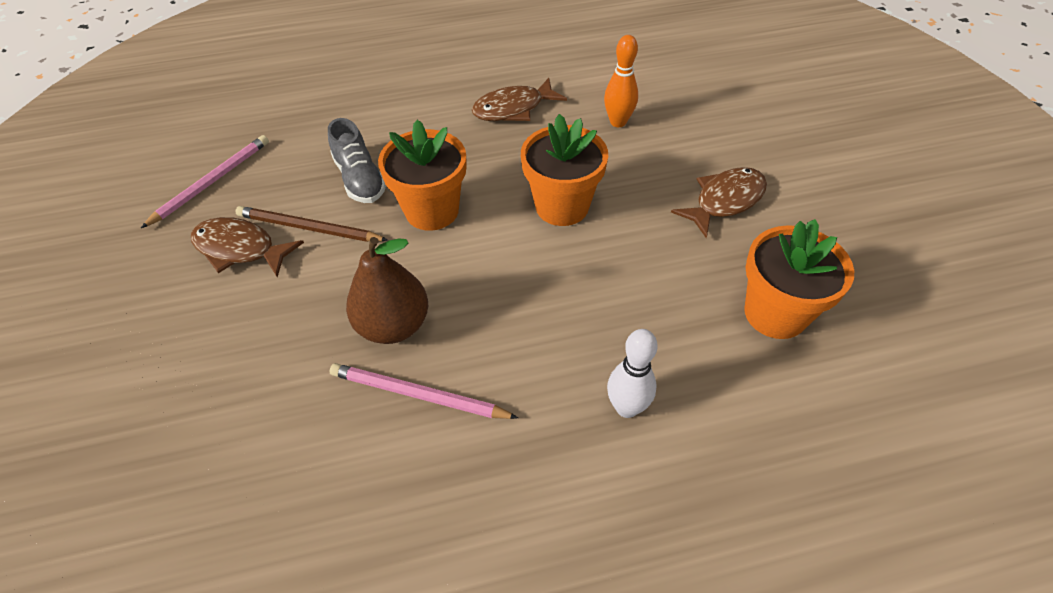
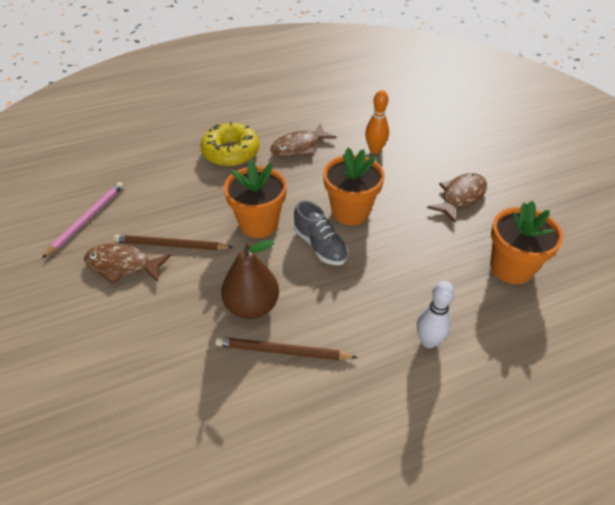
camera: 10 degrees left, 5 degrees down
(360, 179) = (199, 207): grey shoe -> grey shoe (320, 246)
(419, 395) = (283, 351): pink pencil -> brown pencil
(420, 108) = (231, 152): none -> yellow donut

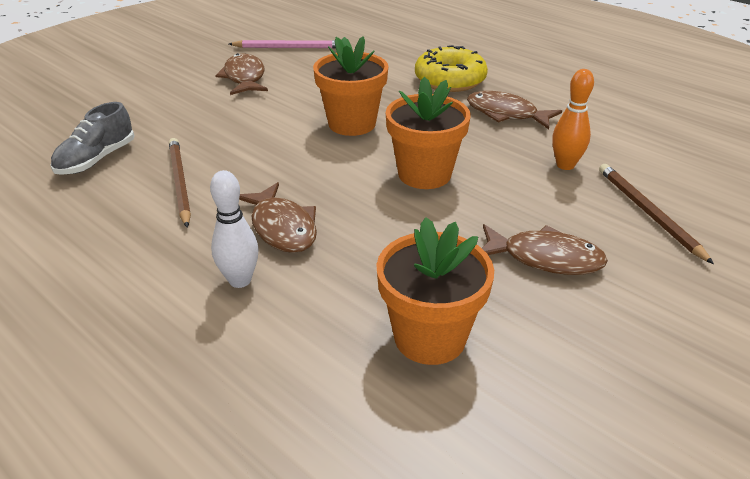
camera: 65 degrees right, 10 degrees down
(171, 245) = (285, 90): brown pencil -> brown pencil (648, 213)
(252, 306) = (231, 151): brown pear -> none
(320, 246) = (347, 168): grey shoe -> grey shoe (96, 160)
(377, 303) = (282, 227): none -> brown fish

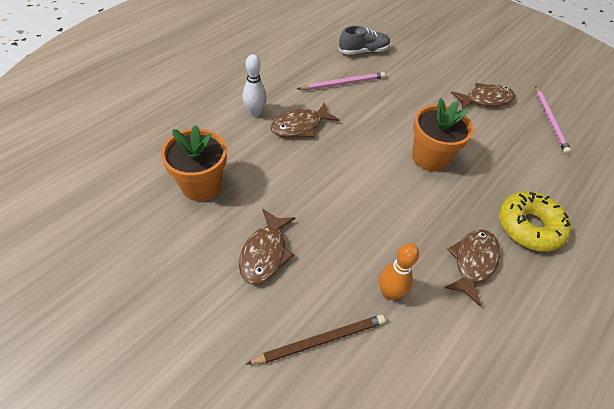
camera: 85 degrees right, 15 degrees up
(96, 160) = (363, 51): grey shoe -> grey shoe turned 135 degrees clockwise
(180, 183) = (343, 83): brown pencil -> pink pencil
(424, 174) = (364, 195): orange flower pot -> none

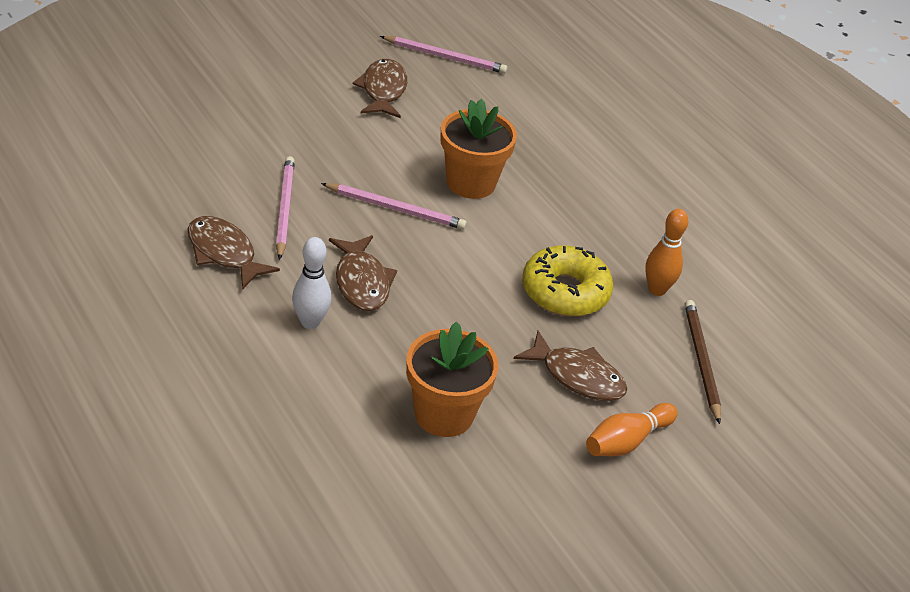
camera: 75 degrees left, 10 degrees down
(209, 296) = (626, 441): none -> orange bowling pin
(363, 51) = (214, 161): grey shoe -> none
(376, 127) = (395, 208): none -> pink pencil
(473, 262) = (635, 212): brown fish -> brown fish (224, 253)
(529, 227) = (600, 151): yellow donut -> yellow donut (565, 292)

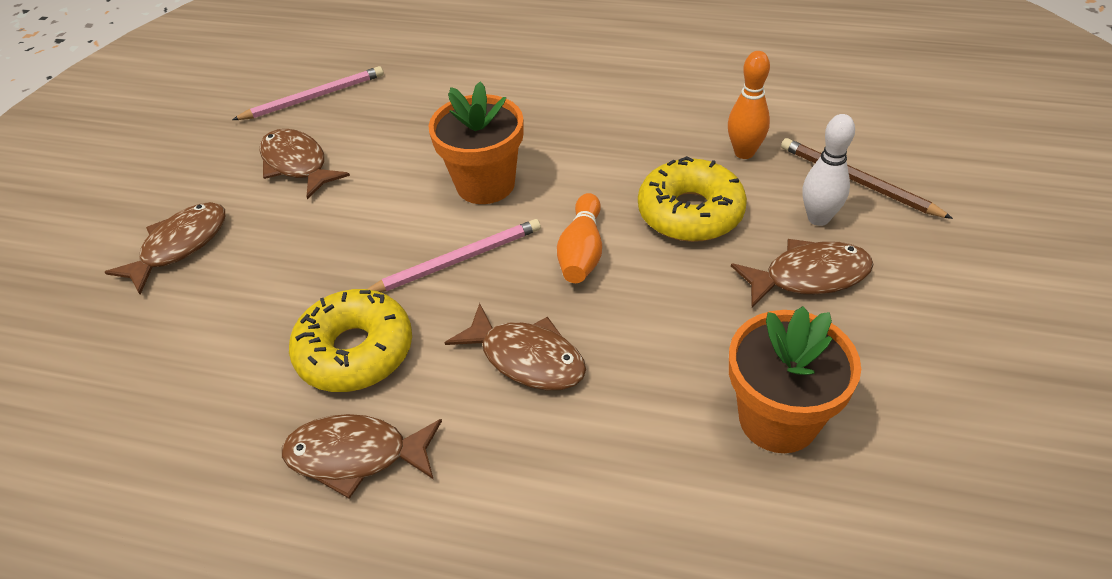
camera: 35 degrees left, 5 degrees up
(267, 88) = (180, 246): none -> brown fish
(284, 209) = (355, 351): pink pencil -> yellow donut
(310, 322) = (539, 447): white bowling pin -> white bowling pin (818, 218)
(626, 441) = (924, 297): orange bowling pin -> orange bowling pin (582, 252)

